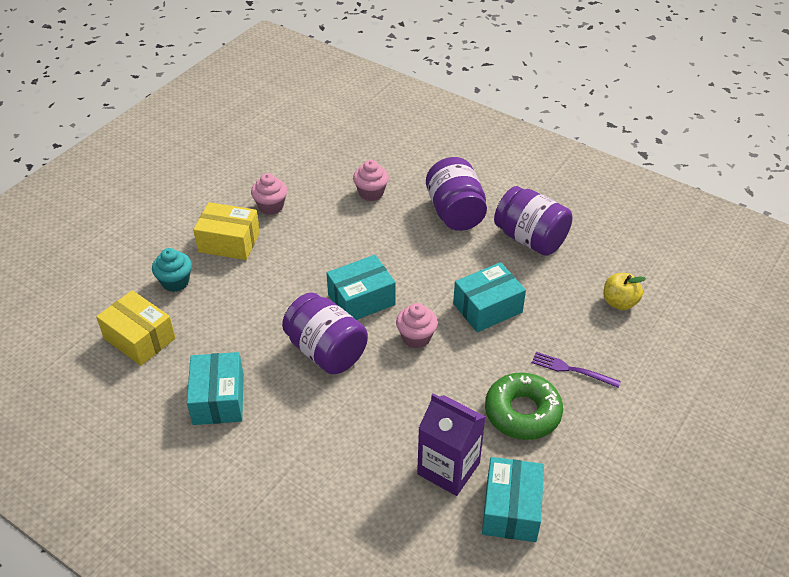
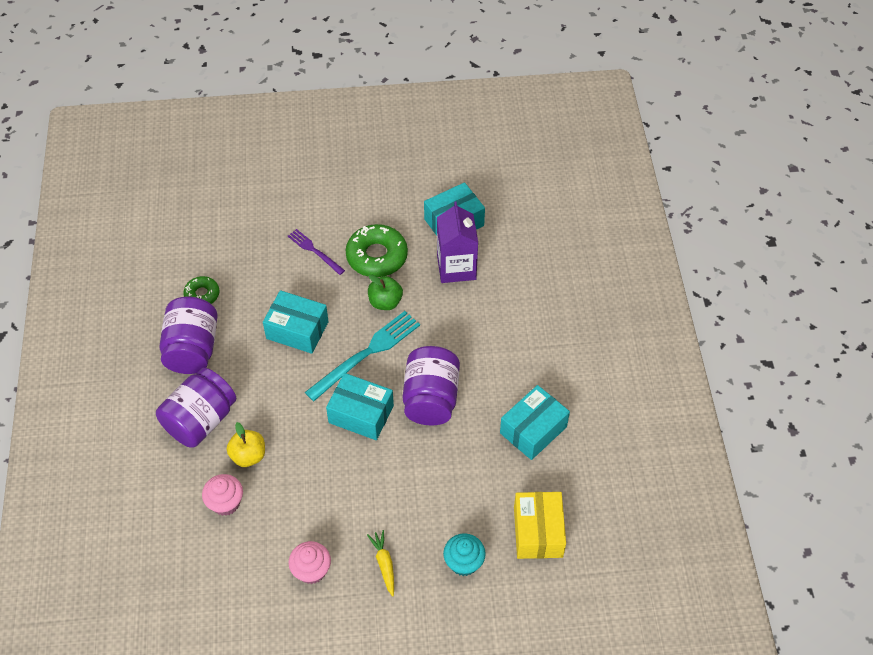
camera: 130 degrees left, 10 degrees up
(229, 242) = (384, 564): yellow box -> yellow carrot
(416, 337) = (366, 354): pink cupcake -> turquoise fork
(460, 384) = (385, 302): none -> green apple
(572, 370) = (314, 251): purple fork -> purple fork turned 150 degrees clockwise
(585, 270) = (202, 294): none -> green donut
(619, 302) = (222, 258): yellow apple -> yellow apple (248, 455)

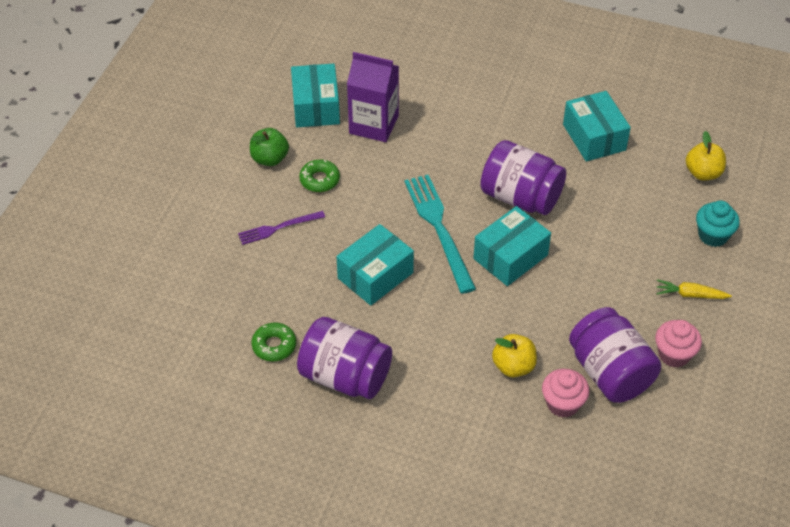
camera: 65 degrees left, 5 degrees down
(200, 420) = (446, 396): purple jar -> purple jar (610, 372)
(377, 256) = (319, 180): green donut -> green donut, size x0.56
(385, 302) = (383, 192): green apple -> green apple (269, 159)
(538, 532) = (703, 173): yellow box -> yellow apple

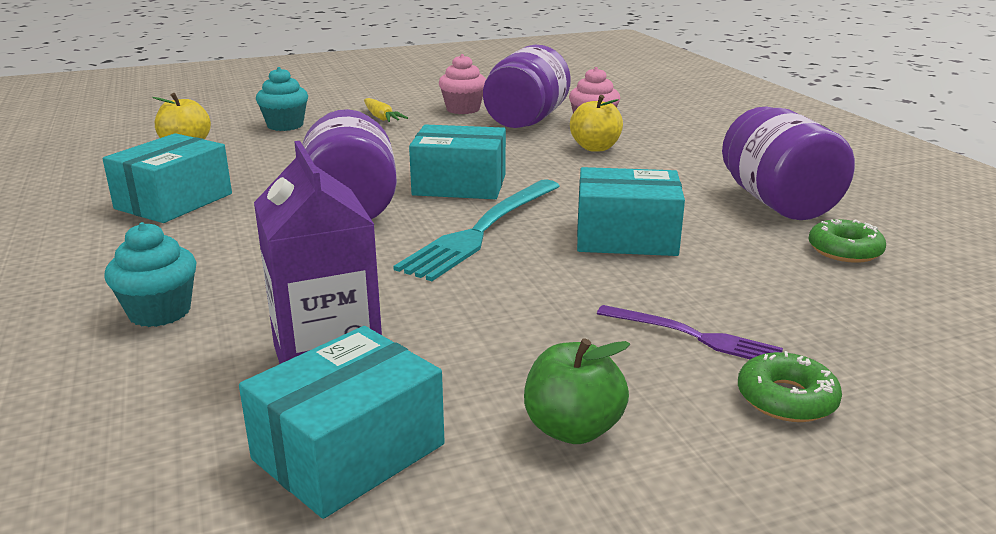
camera: 130 degrees left, 25 degrees down
(319, 180) = (538, 349): green donut -> green donut (786, 399)
(459, 96) = (160, 312): none -> turquoise cupcake

